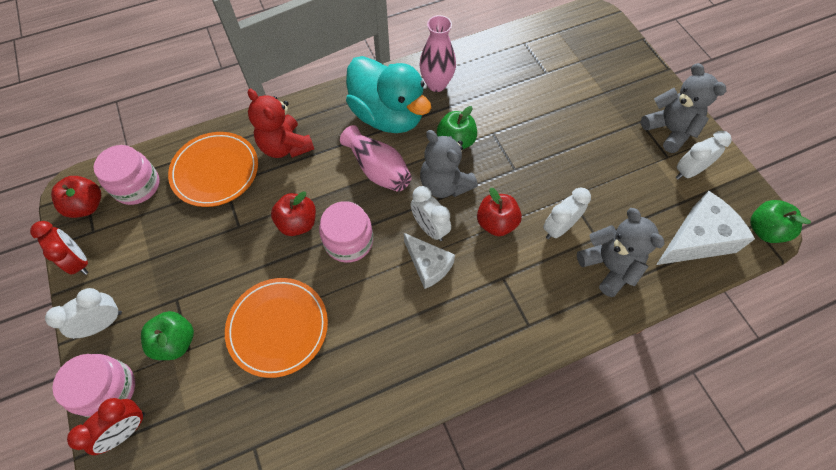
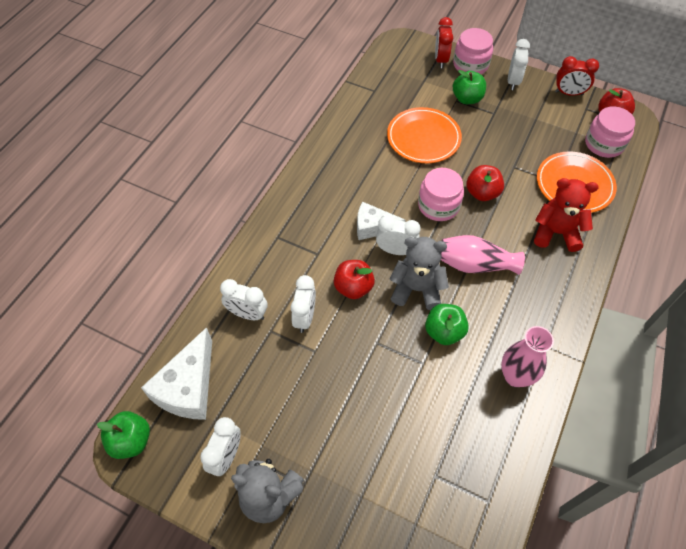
camera: 140 degrees right, 5 degrees down
(388, 116) = (518, 313): turquoise duck -> none
(609, 266) = (247, 314): grey teddy bear -> white clock

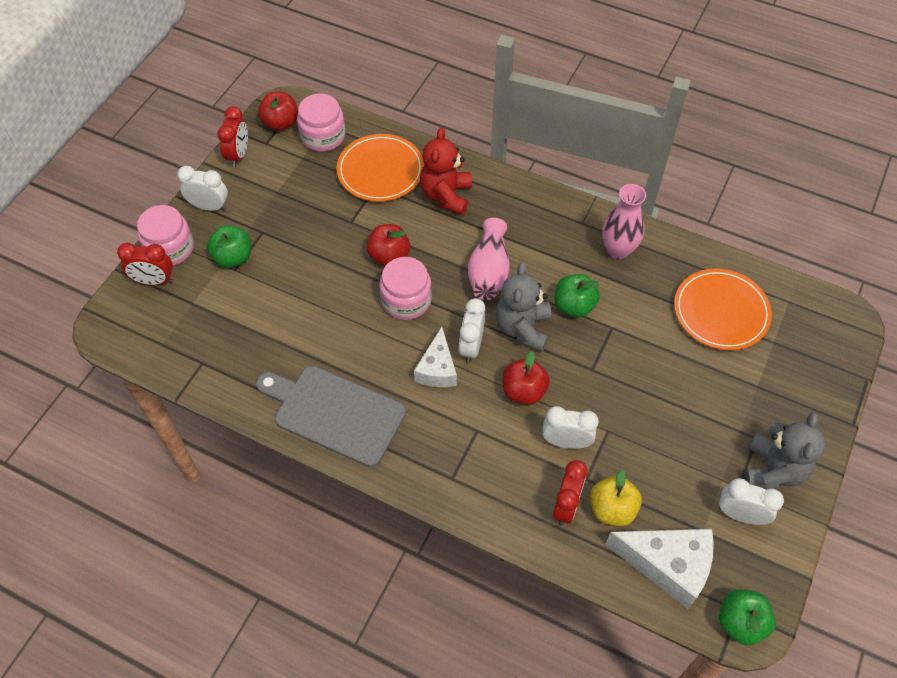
camera: 90 degrees left, 0 degrees up
(242, 348) = (612, 509): none -> yellow apple
(247, 314) = (566, 506): white clock -> red clock
(333, 165) = (335, 413): none -> grey cutting board
(423, 138) = (296, 309): orange plate -> orange plate (721, 312)

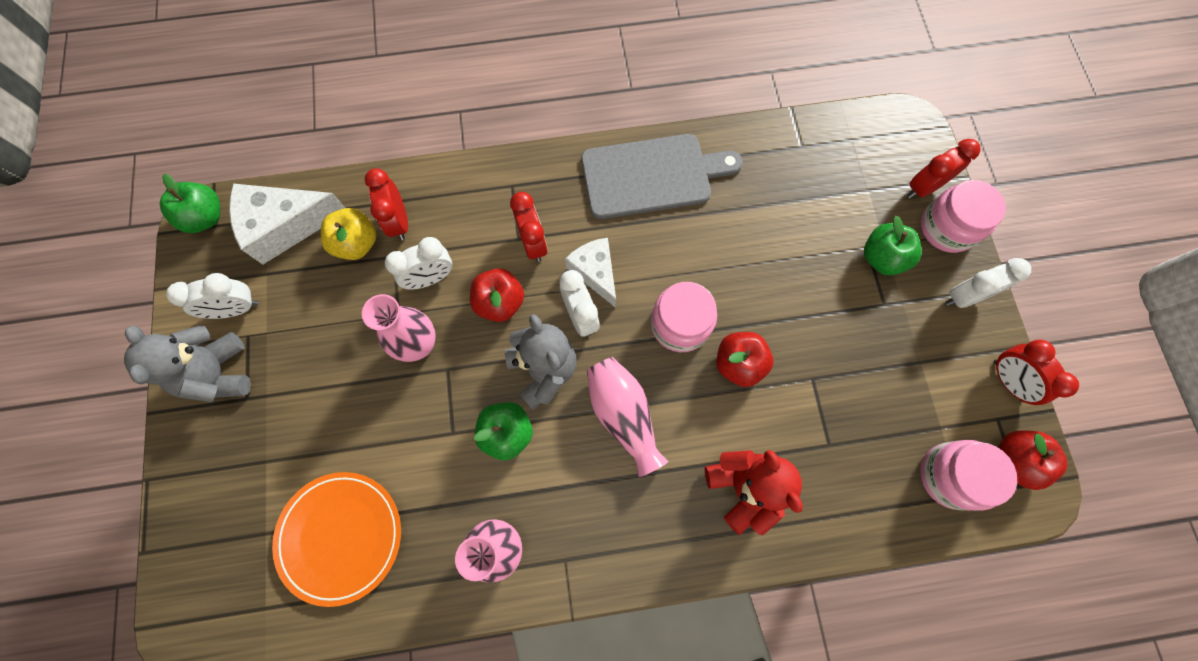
camera: 145 degrees right, 15 degrees up
(380, 170) = (843, 471): orange plate -> none
(468, 419) = (533, 243): none -> red clock
(603, 398) = (419, 345): none -> pink vase

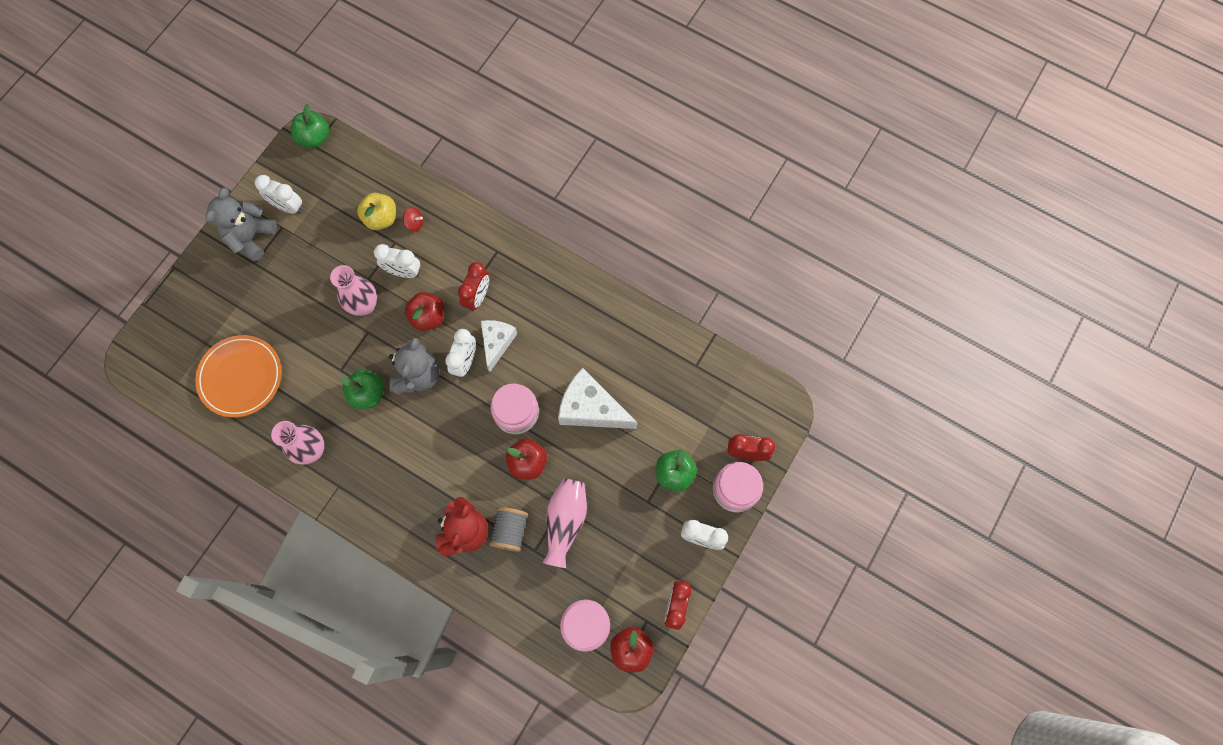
camera: 40 degrees right, 0 degrees up
(286, 226) = (352, 177): white cheese -> white cheese (591, 408)
(399, 222) = (415, 223): red clock -> red spinning top
(623, 415) = (437, 437): pink vase -> pink vase (565, 522)
(651, 176) = (584, 310): grey cutting board -> none
(787, 447) = (510, 530): none -> grey spool

